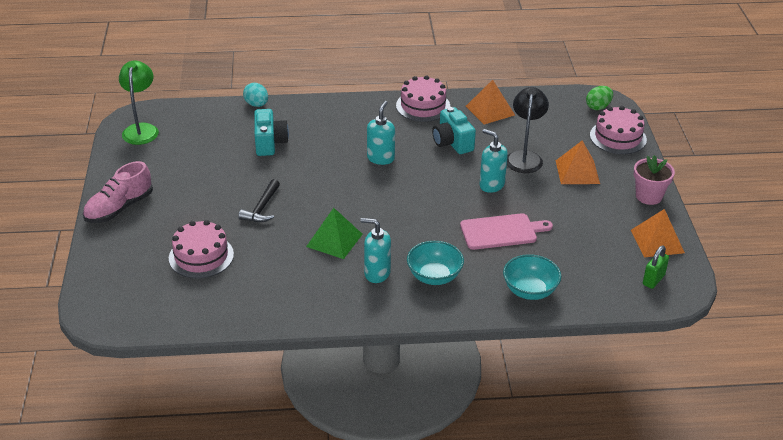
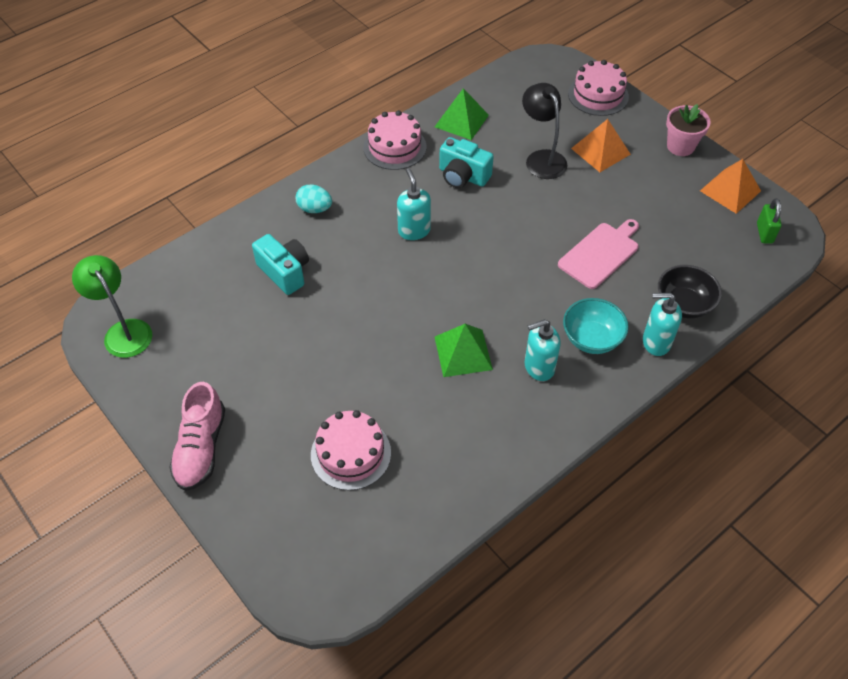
camera: 35 degrees left, 15 degrees up
(256, 104) = (223, 231): turquoise egg -> turquoise egg (314, 209)
(262, 208) = (355, 357): black hammer -> none
(490, 110) = (461, 120): orange pyramid -> green pyramid
(491, 185) = (543, 206): turquoise soap dispenser -> turquoise soap dispenser (656, 342)
(530, 291) = (683, 304): turquoise bowl -> black bowl
(598, 107) = (551, 69): green egg -> none

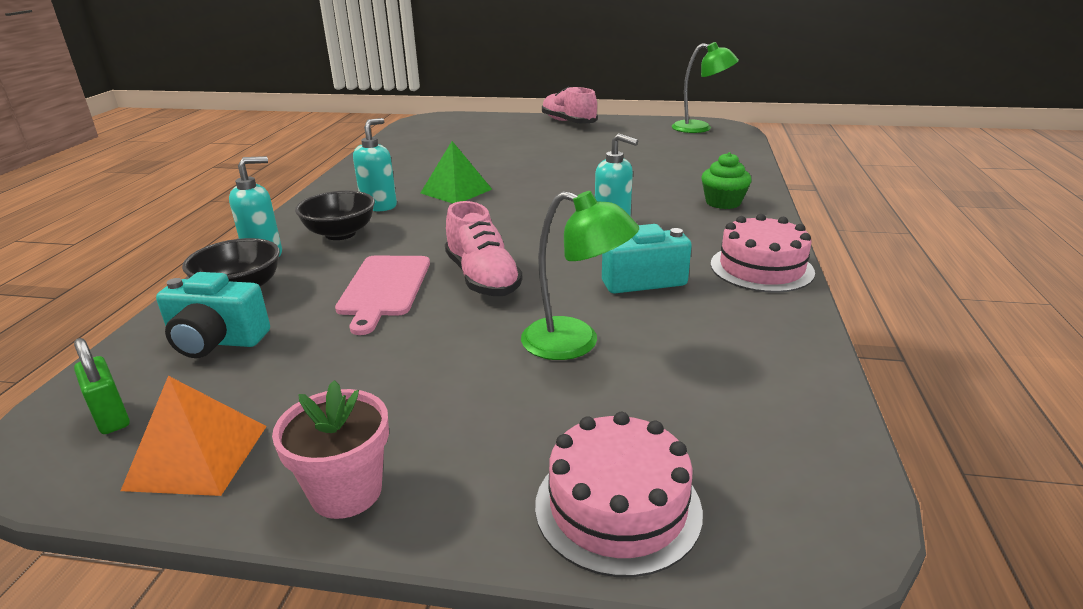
camera: 140 degrees right, 25 degrees down
(284, 272) = (664, 172): turquoise camera -> turquoise camera (217, 341)
(314, 209) = (723, 202): turquoise egg -> green cupcake
(351, 453) = (477, 144): pink cake -> none
(461, 120) = (751, 330): green pyramid -> none
(540, 229) = (482, 278): none -> pink shoe
(541, 158) = (575, 343): black lamp -> green lamp
(591, 339) = (340, 234): turquoise bowl -> black bowl
(600, 151) = (498, 399): orange pyramid -> none

